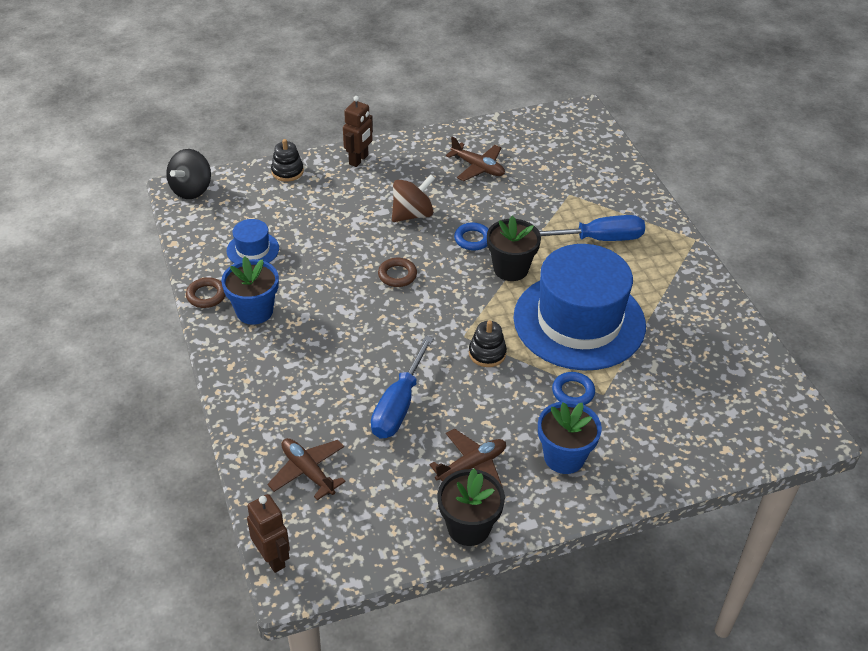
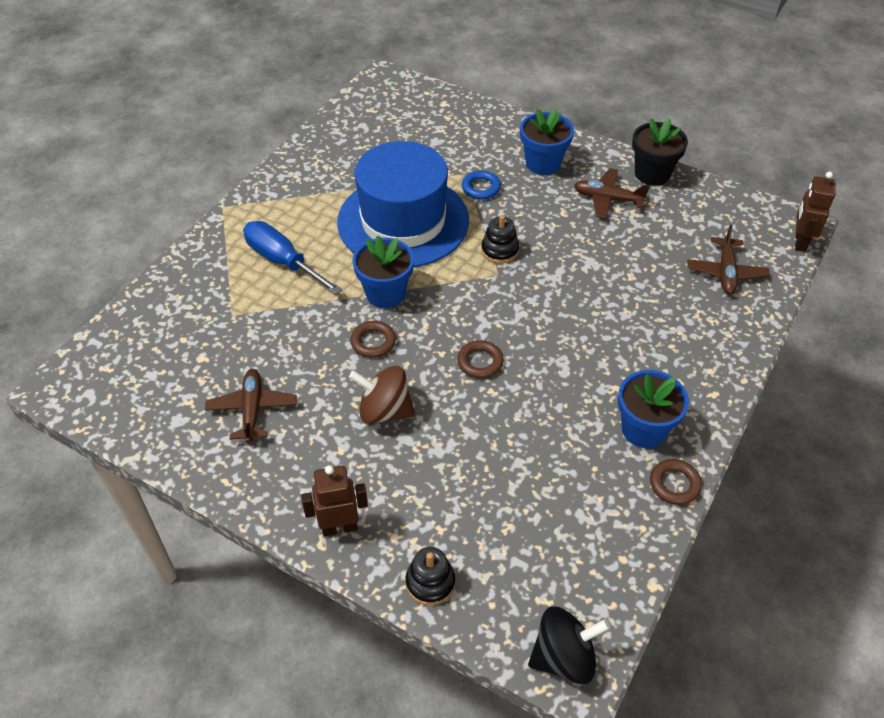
camera: 130 degrees left, 5 degrees up
(253, 249) = (578, 502): blue hat -> none
(399, 405) = (610, 265): blue screwdriver -> none
(472, 239) = (373, 342): blue ring -> brown ring
(510, 269) = (385, 293): black flower pot -> blue flower pot

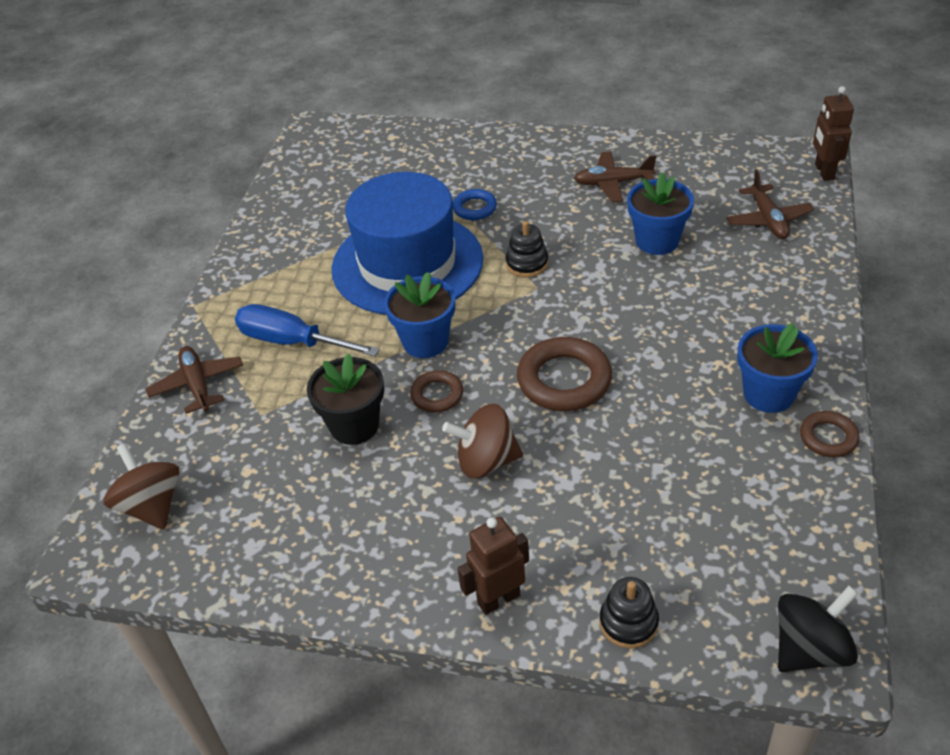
camera: 15 degrees left, 5 degrees down
(120, 363) = (151, 506): none -> brown spinning top
(252, 409) = (335, 507): brown plane -> brown plane (197, 385)
(480, 362) = (564, 380): brown ring -> brown ring, size x1.78
(543, 163) = (528, 167): blue flower pot -> blue flower pot (657, 241)
(652, 174) = (645, 147): black flower pot -> black flower pot (354, 426)

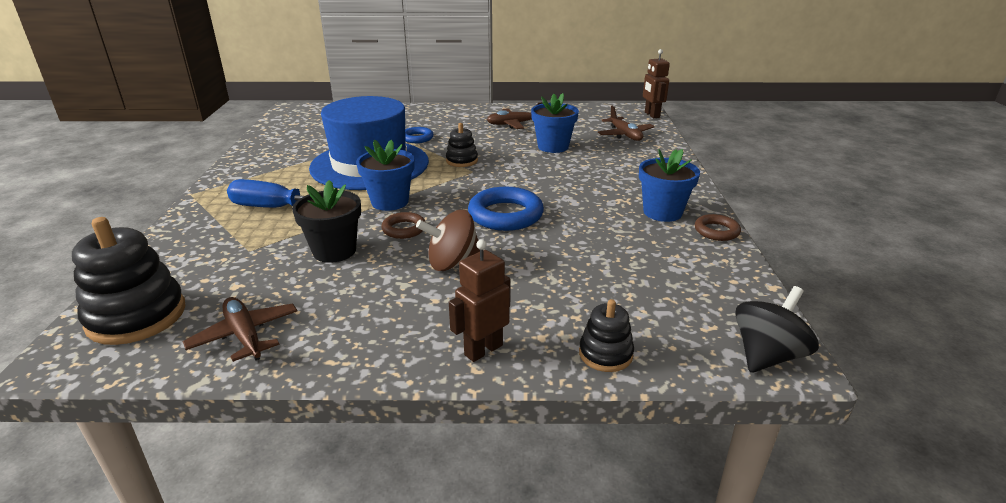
camera: 15 degrees left, 15 degrees down
(151, 506) = (136, 316): brown spinning top -> black stacking toy
(197, 385) = (191, 237): brown plane -> brown plane (245, 336)
(564, 380) = (505, 215): brown ring -> blue ring

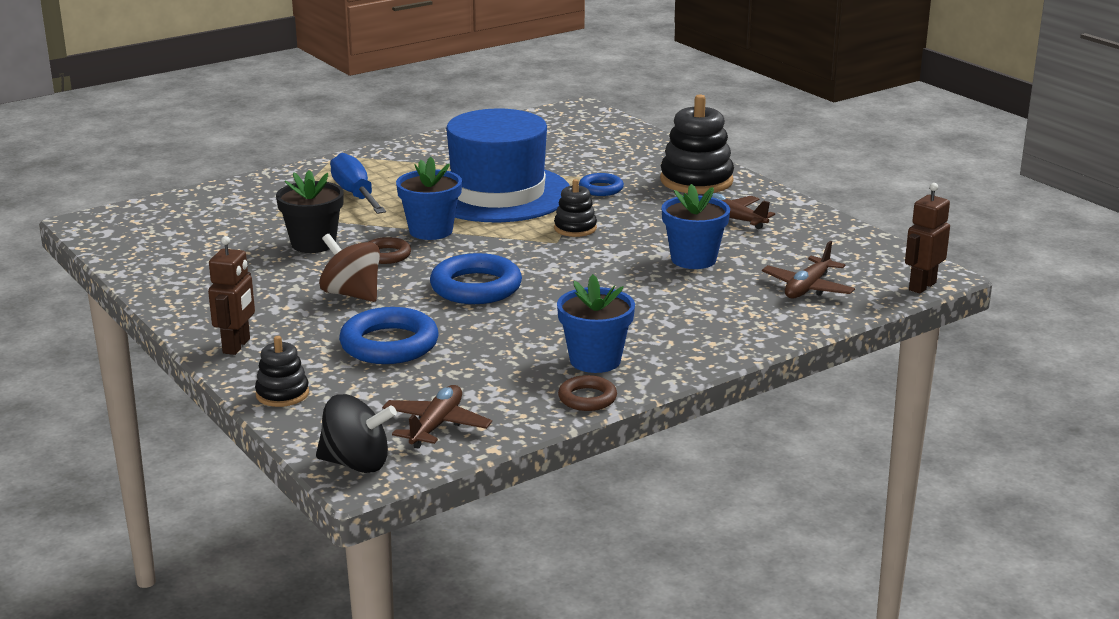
camera: 55 degrees right, 5 degrees down
(136, 316) = (151, 220): black stacking toy -> black stacking toy (696, 181)
(245, 336) = (166, 262): brown plane -> brown plane (436, 426)
(483, 350) = (237, 346): brown robot -> brown robot turned 90 degrees clockwise
(561, 275) = (389, 344): none -> blue ring

